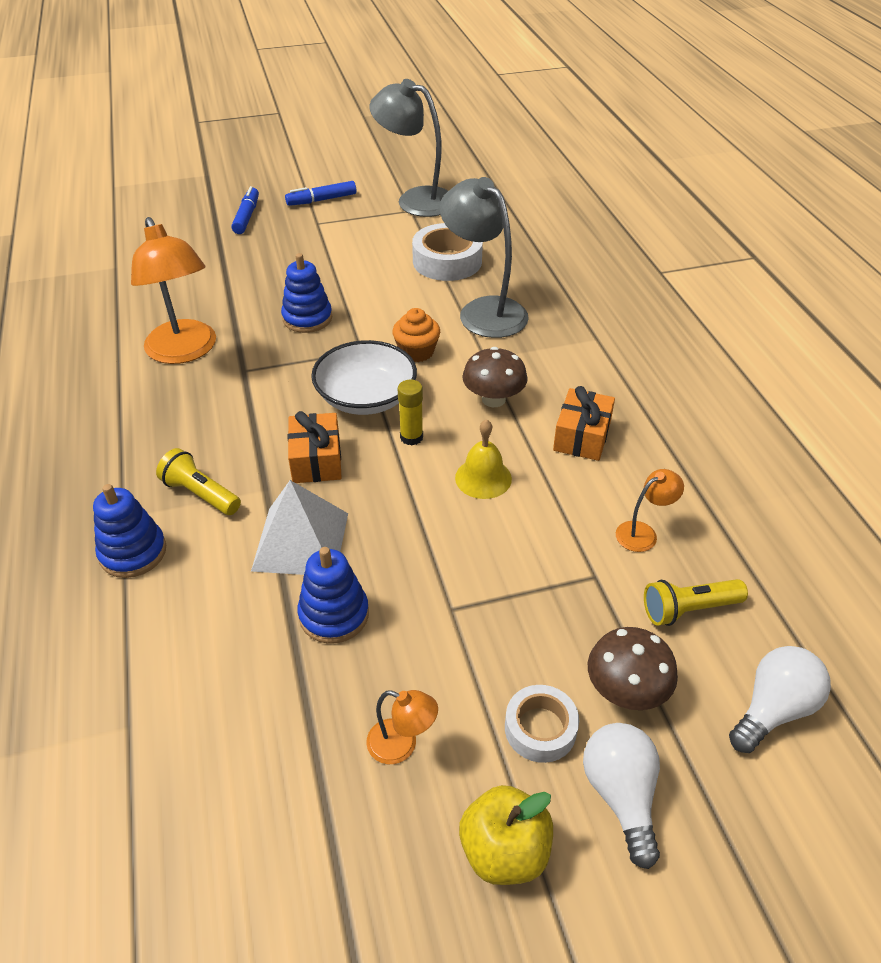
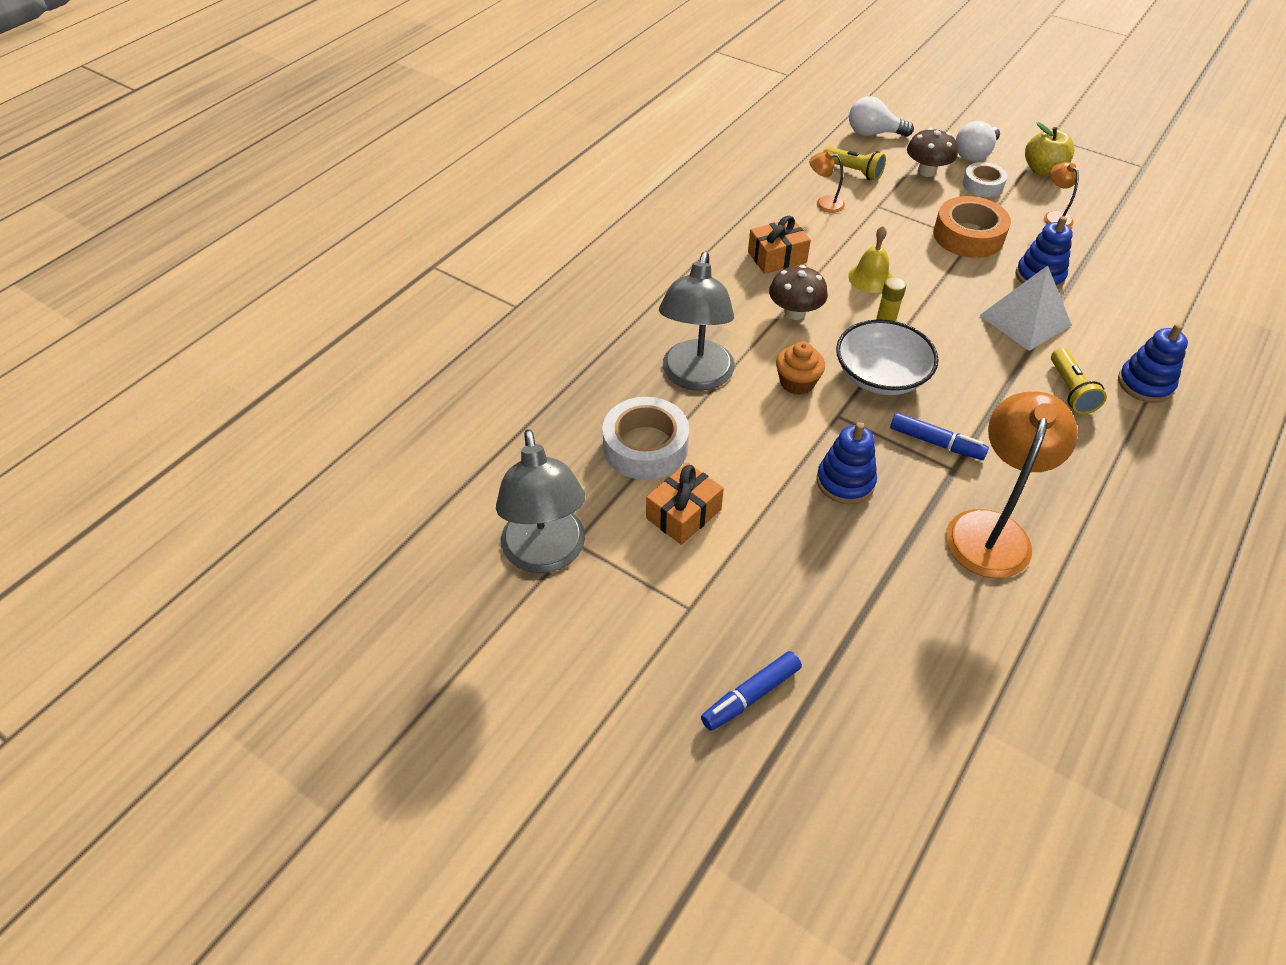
camera: 130 degrees left, 5 degrees up
(316, 460) = (966, 358): orange gift -> orange gift (683, 514)
(322, 200) = (635, 648): blue marker -> blue marker (936, 442)
(461, 613) = (968, 236): none -> orange tape

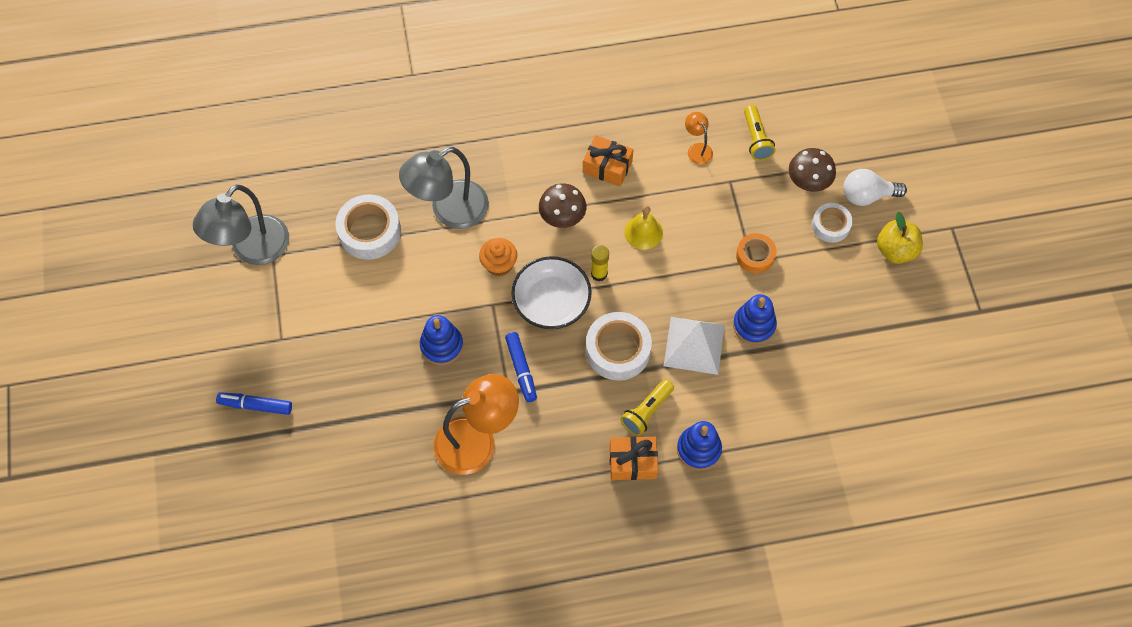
camera: 45 degrees right, 15 degrees up
(683, 514) = (340, 287): orange gift -> orange gift (632, 462)
(873, 133) = (820, 117): white light bulb -> none
(968, 236) = (755, 256): orange tape -> orange tape, size x0.61
(981, 367) = (618, 350): none -> white tape
(1054, 216) = (840, 292): orange lamp -> none

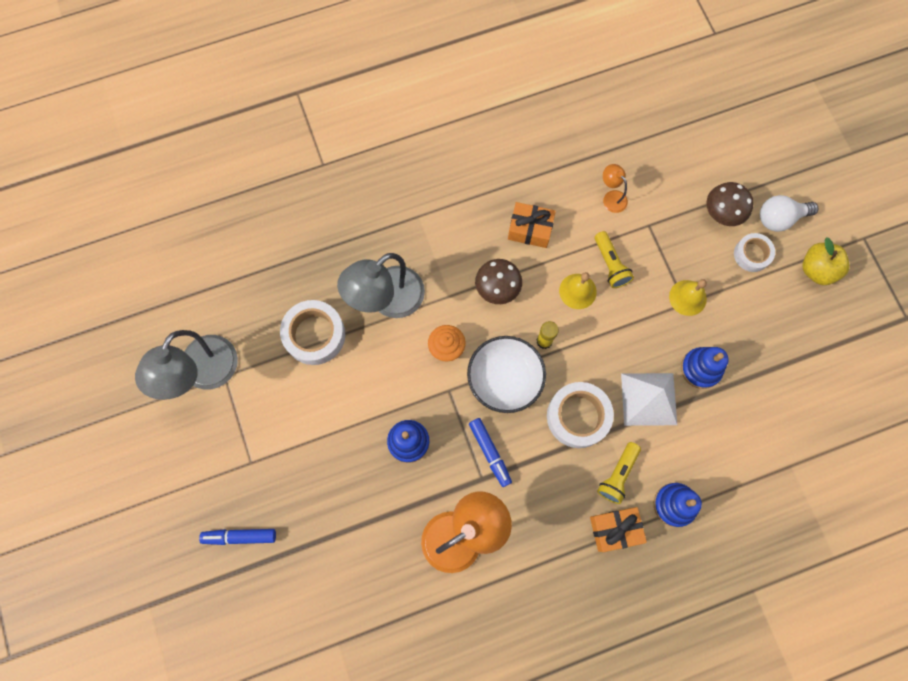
camera: 10 degrees left, 10 degrees up
(755, 256) = (687, 297): orange tape -> yellow bell
(756, 139) = (665, 178): yellow flashlight -> yellow flashlight (610, 264)

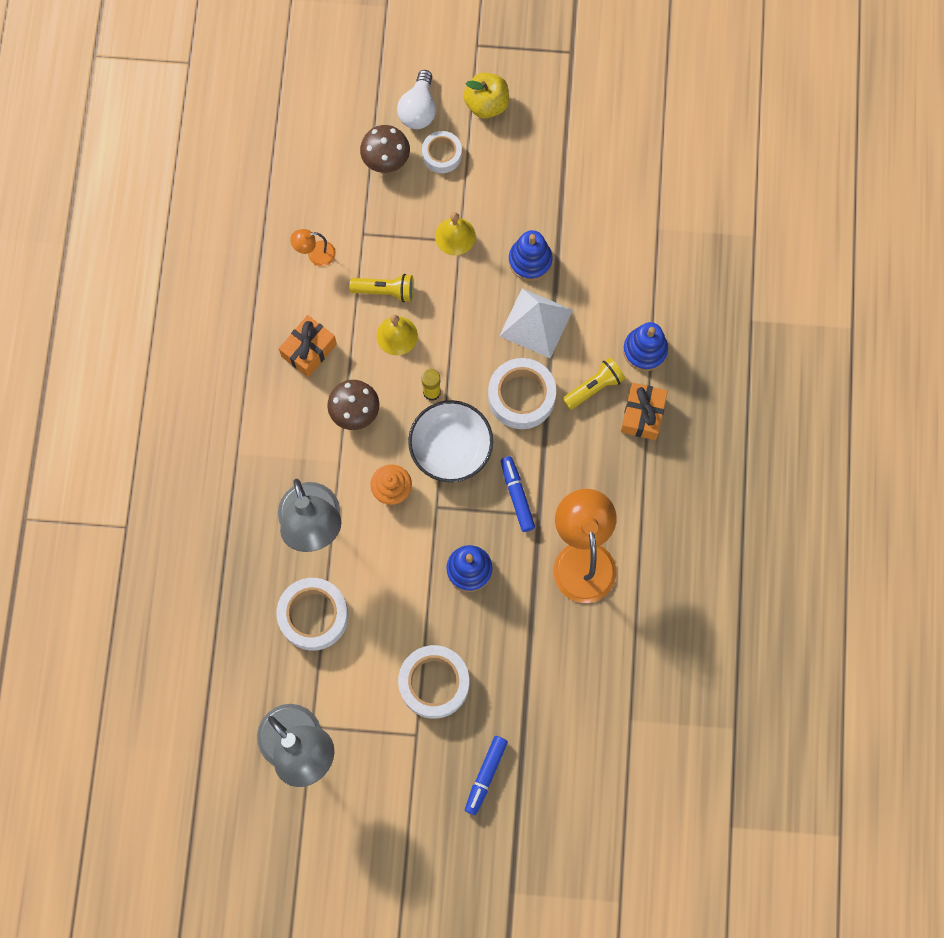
camera: 65 degrees left, 0 degrees up
(300, 457) = (434, 683): none -> white tape
(490, 452) = (517, 496): blue marker -> blue marker turned 105 degrees counterclockwise
(618, 475) = (594, 387): yellow flashlight -> yellow flashlight turned 90 degrees counterclockwise

